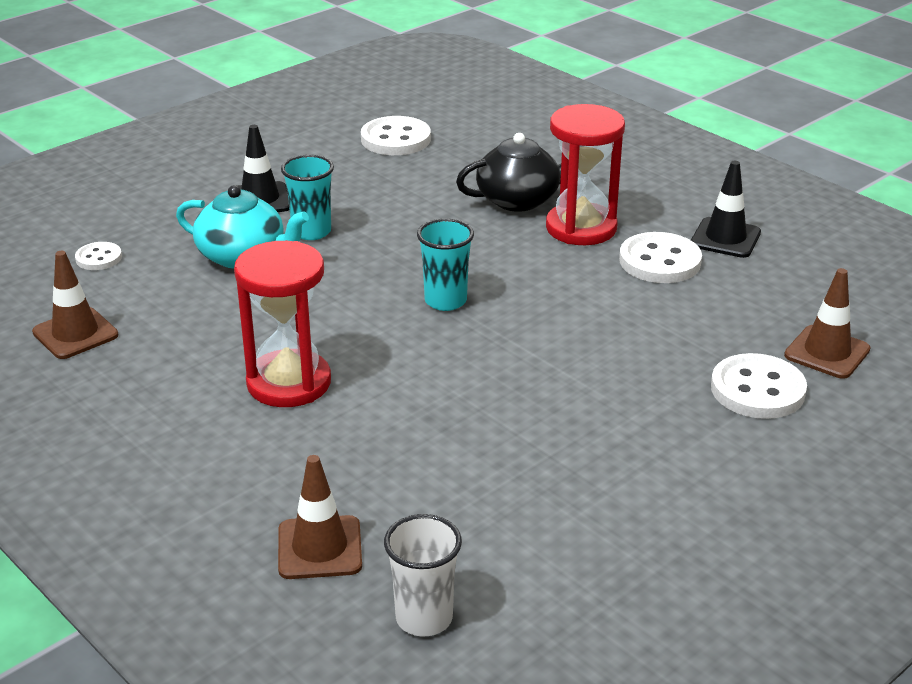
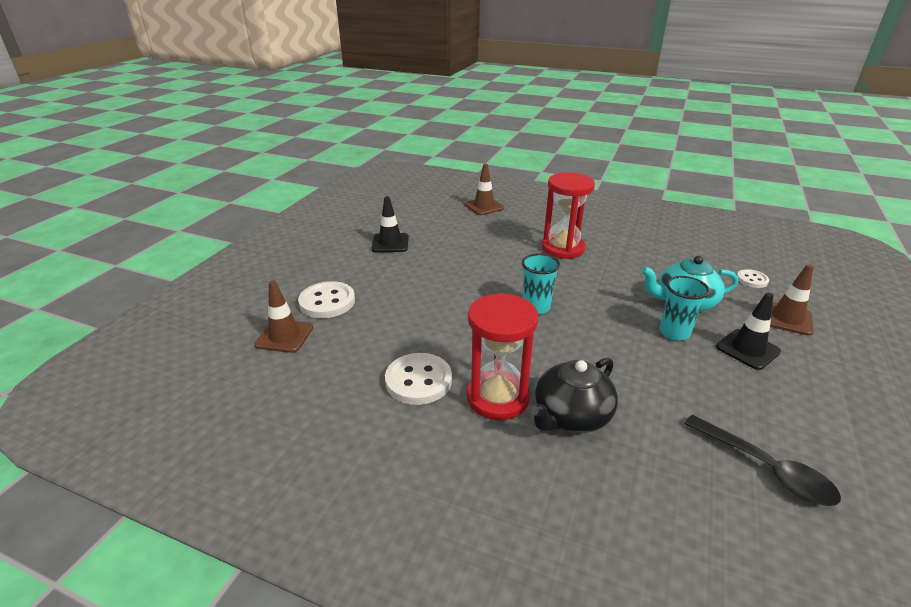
camera: 155 degrees right, 0 degrees up
(75, 334) = (685, 243): brown traffic cone -> brown traffic cone (787, 318)
(395, 139) = (766, 468): white button -> black spoon
(424, 618) = (433, 200): white cup -> none
(725, 238) = (373, 425): black traffic cone -> black traffic cone (390, 243)

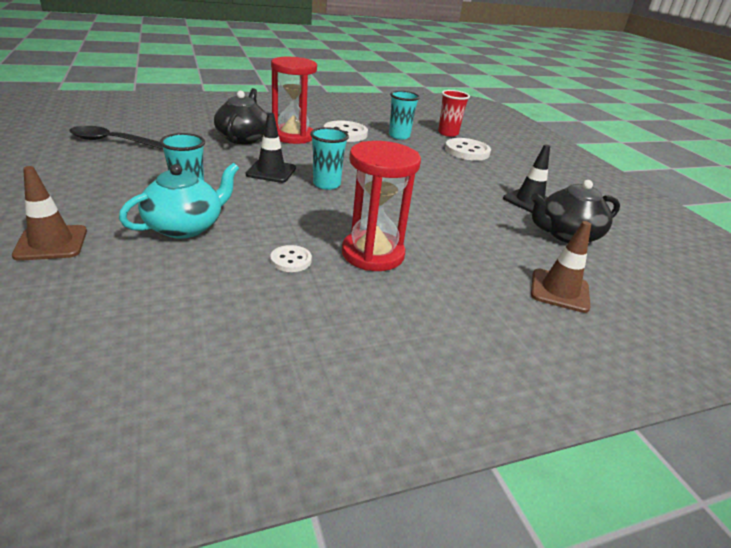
camera: 135 degrees right, 0 degrees up
(284, 336) = (448, 133): brown traffic cone -> red cup
(356, 351) = (399, 136): none -> turquoise cup
(417, 221) = (566, 234): none -> black teapot
(747, 349) = (112, 200): black traffic cone -> black traffic cone (271, 171)
(752, 280) = (86, 290): white button -> white button (291, 260)

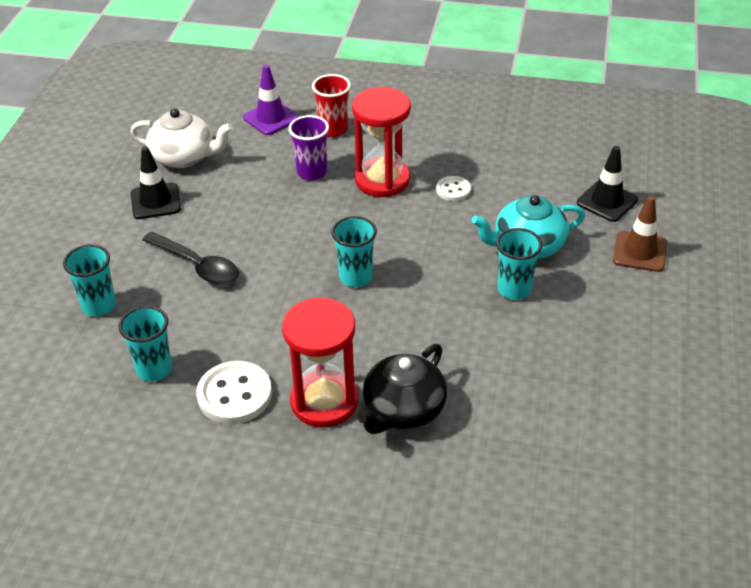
camera: 145 degrees left, 10 degrees up
(112, 141) = (591, 435): black spoon -> black spoon (197, 266)
(271, 171) = (405, 315): black traffic cone -> black traffic cone (607, 201)
(446, 246) = (312, 172): none -> purple cup
(448, 133) = (62, 362): red cup -> red cup (333, 130)
(467, 151) = (99, 306): white button -> turquoise cup
(559, 291) = (271, 118): brown traffic cone -> purple traffic cone
(566, 234) = (184, 157): black teapot -> white teapot

